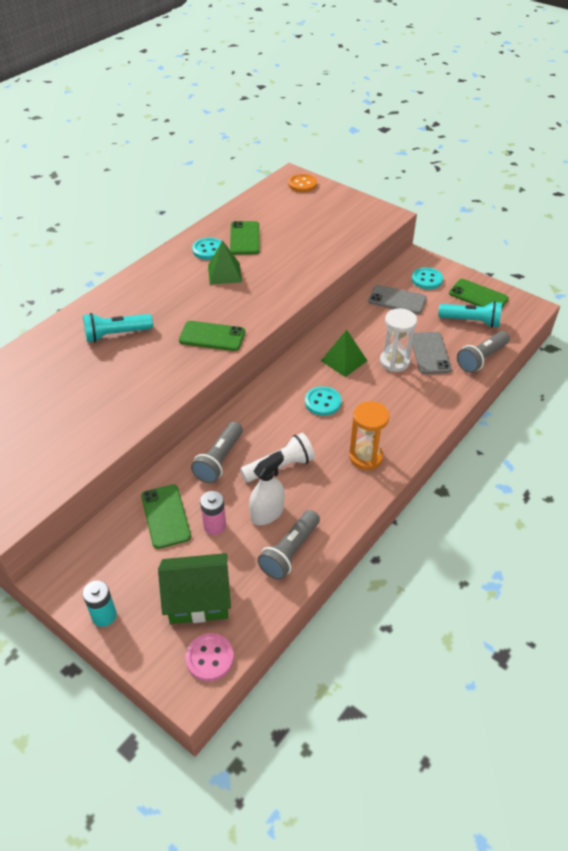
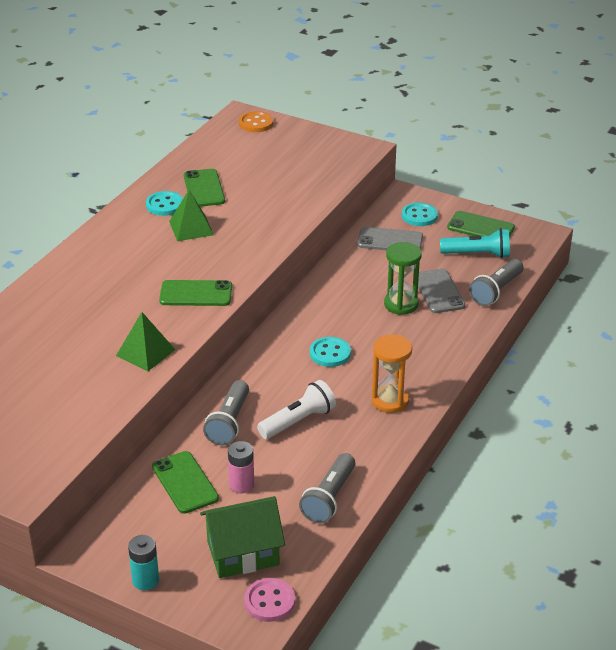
camera: 10 degrees left, 10 degrees down
(116, 334) = (85, 303): turquoise flashlight -> none
(267, 513) = (295, 466): white spray bottle -> none
(344, 360) = (344, 309): green pyramid -> green pyramid (145, 352)
(394, 362) = (401, 304): white hourglass -> green hourglass

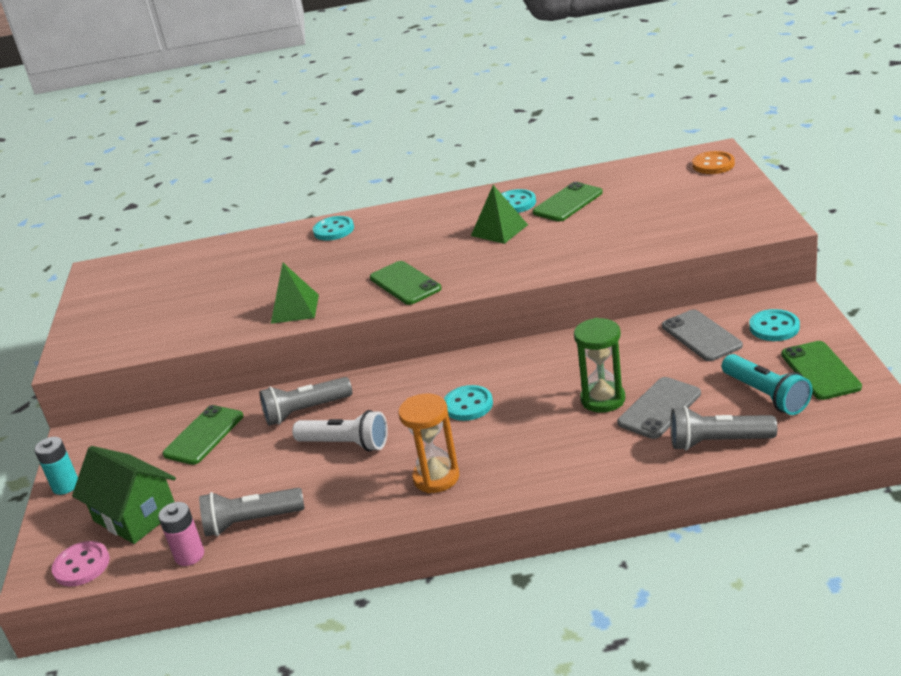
camera: 60 degrees right, 5 degrees down
(51, 288) = (334, 230): none -> turquoise button
(241, 485) = (226, 464): pink battery -> pink battery (189, 555)

